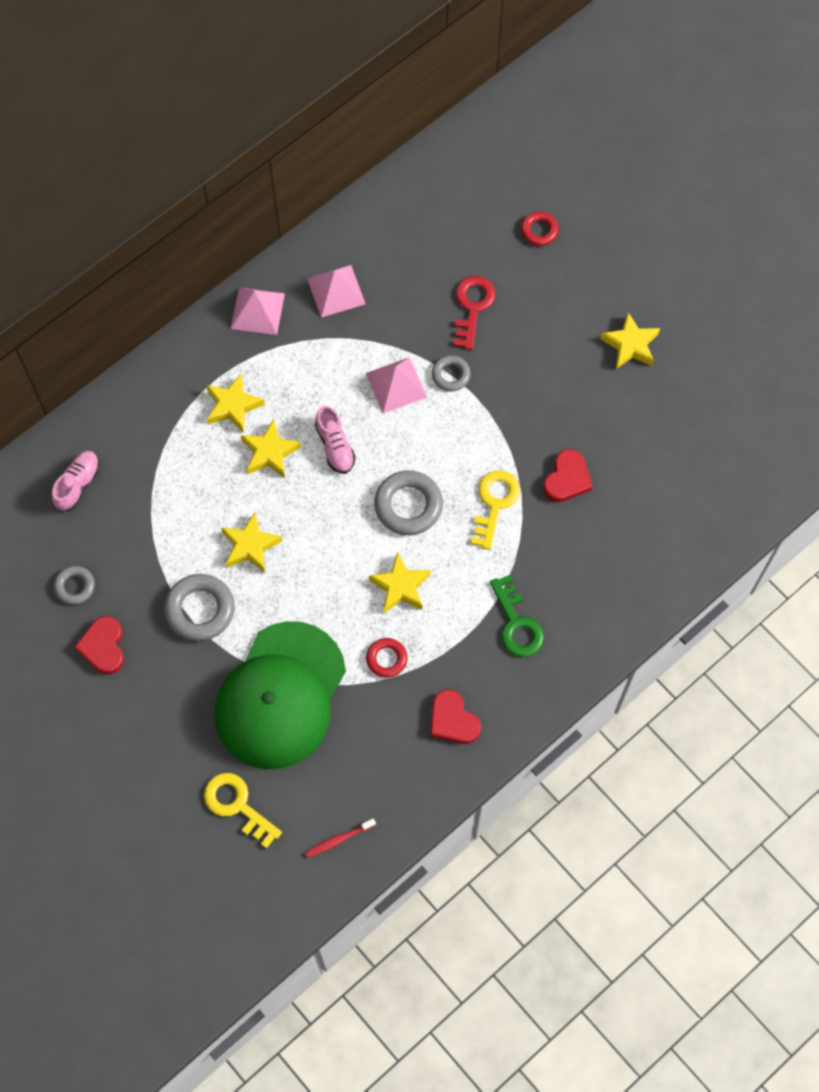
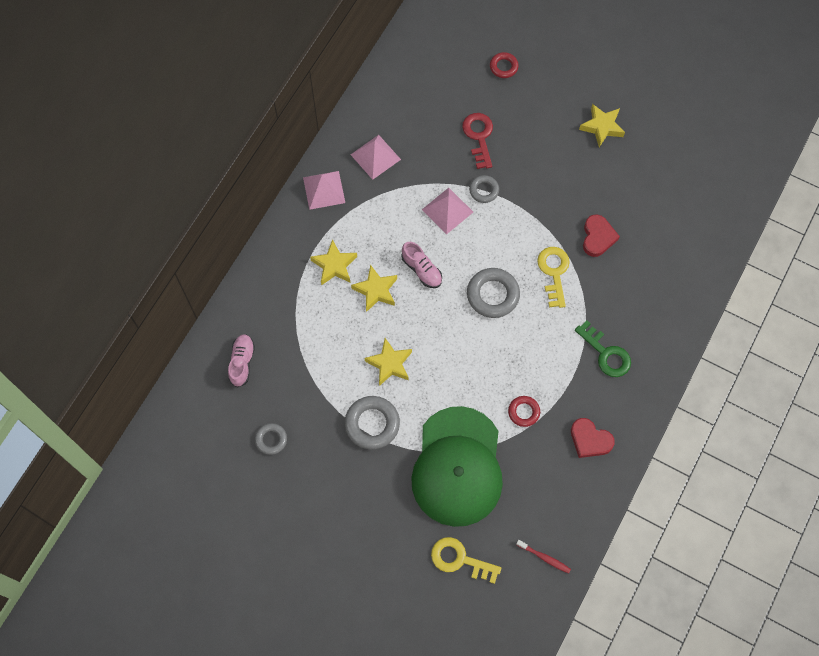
camera: 20 degrees left, 0 degrees up
(103, 647) = (311, 477): red heart -> none
(338, 840) = (544, 557): red toothbrush -> red toothbrush turned 105 degrees counterclockwise
(400, 586) = (511, 355): yellow star -> none

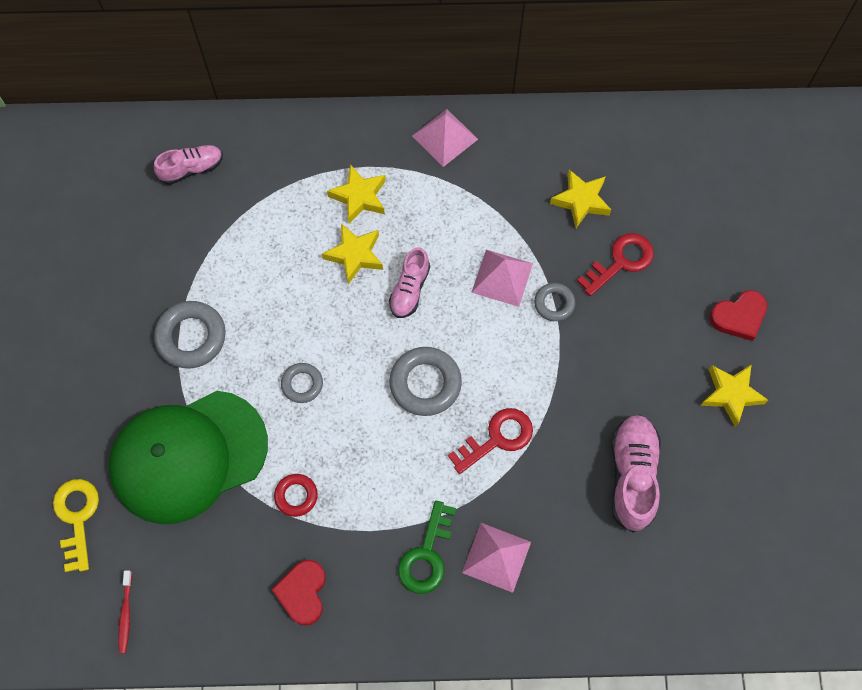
camera: 60 degrees right, 0 degrees up
(271, 439) = (118, 245): grey ring -> grey ring (302, 384)
(375, 156) = (520, 167): pink pyramid -> pink pyramid (496, 557)
(389, 364) = (274, 317): yellow star -> yellow star (581, 201)
(503, 67) = (733, 240): red ring -> none
(554, 272) = (497, 438): yellow key -> red key
(598, 237) = (576, 466): red heart -> red heart (739, 317)
(621, 210) = (632, 475): none -> pink shoe

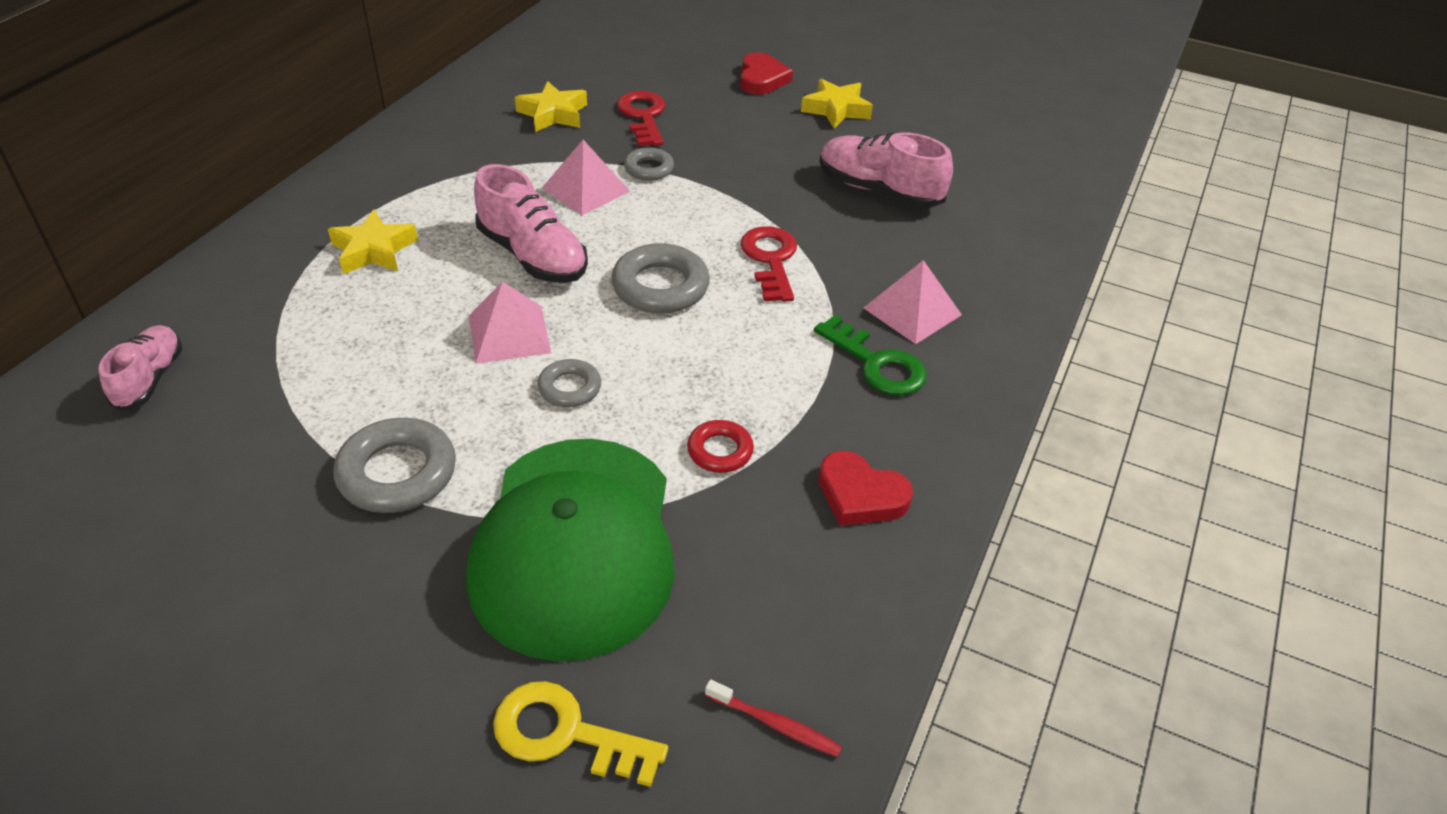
camera: 65 degrees left, 25 degrees down
(355, 255) = (444, 281): yellow star -> none
(409, 290) = (533, 256): pink shoe -> pink shoe, size x1.57
(445, 137) = (378, 166): pink pyramid -> pink pyramid (509, 333)

